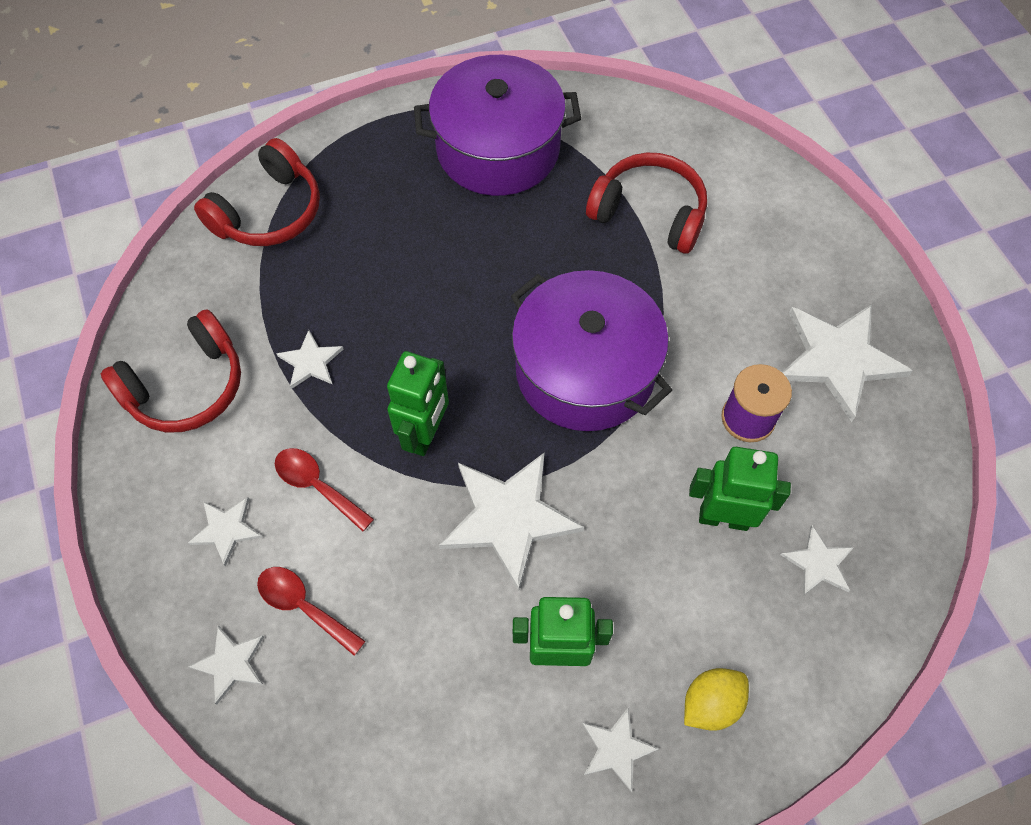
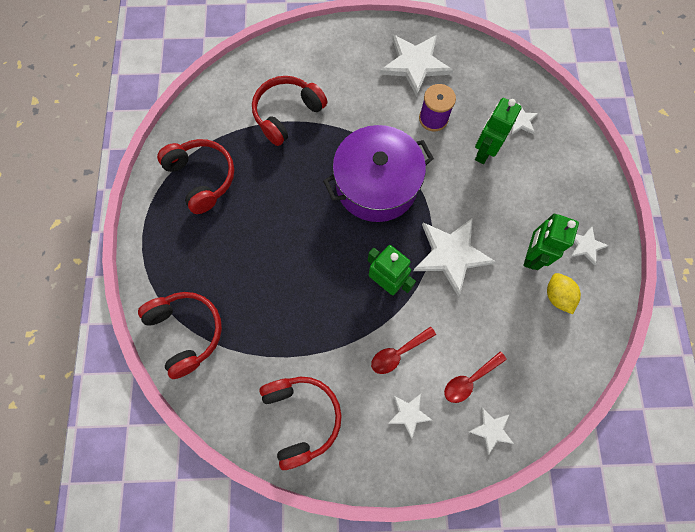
camera: 70 degrees left, 10 degrees up
(311, 362) = (313, 334): white star -> none
(498, 149) = (202, 178): purple pot -> red headphones
(711, 703) = (574, 195): yellow lemon -> yellow lemon (557, 296)

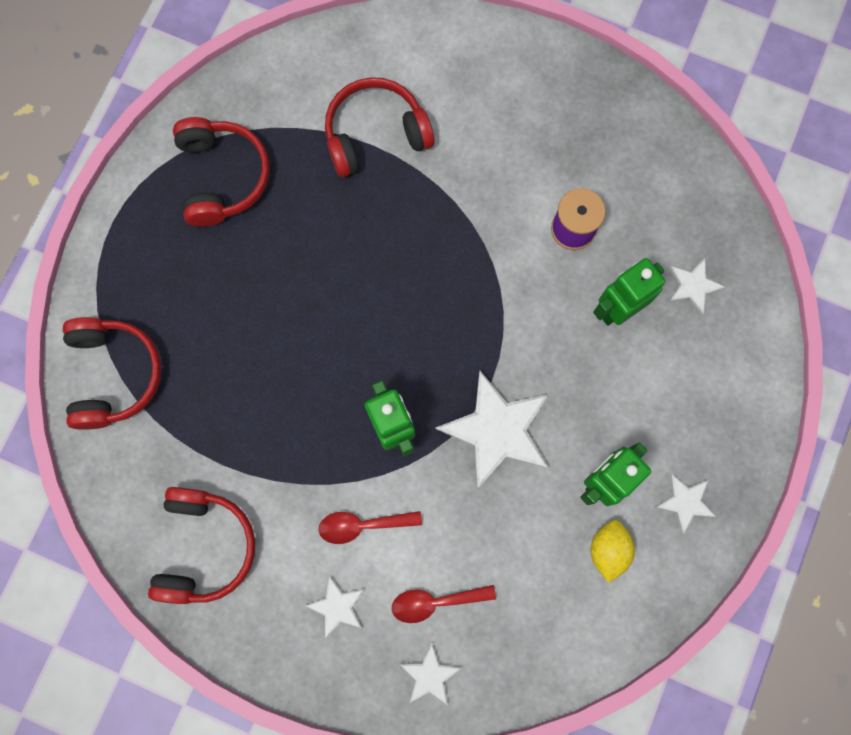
camera: 25 degrees right, 5 degrees up
(376, 185) = (446, 290): purple pot -> none
(415, 64) = (589, 136): white star -> none

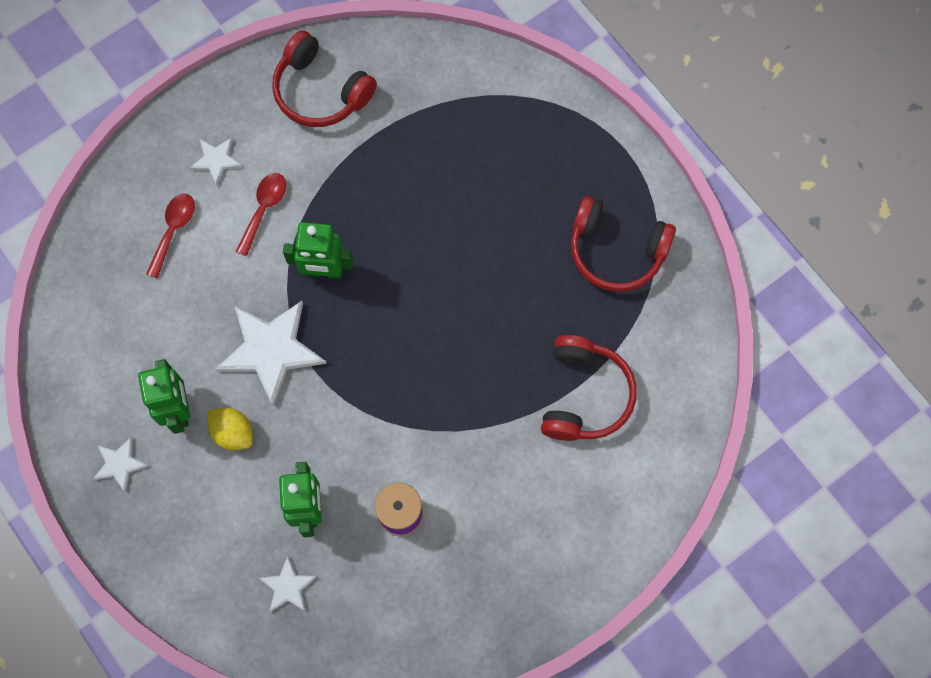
camera: 120 degrees right, 5 degrees down
(114, 375) = (494, 91): red headphones -> none
(430, 675) = (125, 198): white star -> none
(608, 550) = (125, 380): yellow lemon -> yellow lemon (233, 432)

